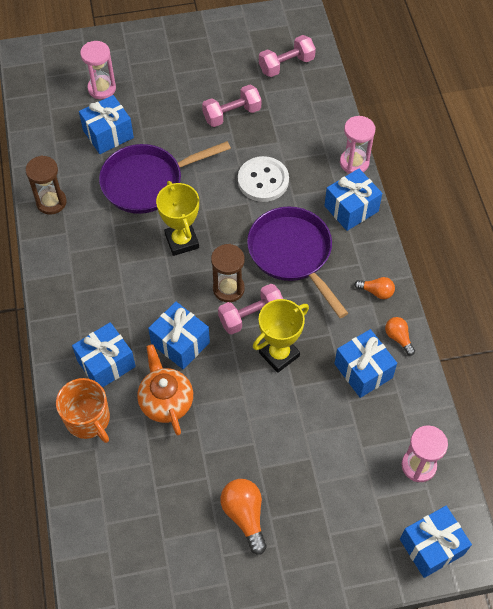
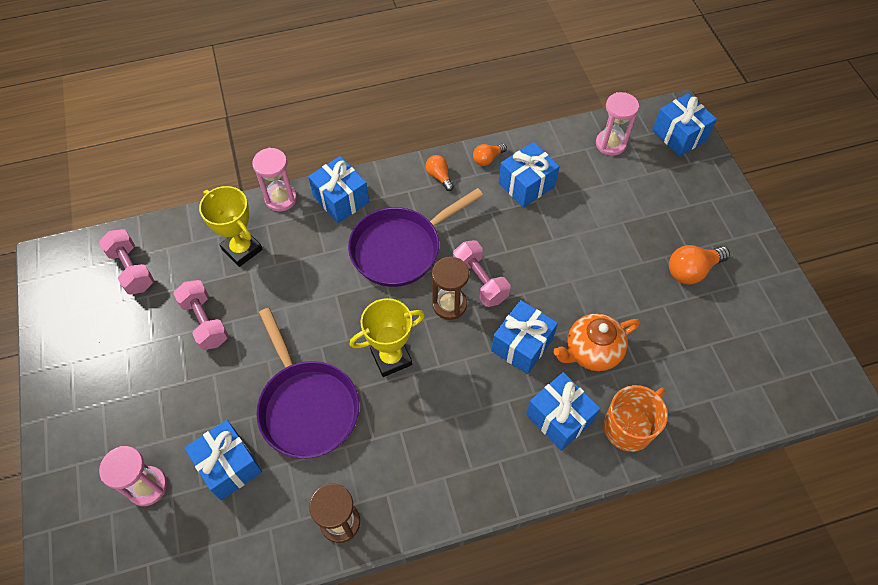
camera: 95 degrees left, 0 degrees up
(263, 180) = (304, 282): white button -> none
(279, 354) = (520, 253): yellow trophy -> yellow trophy (242, 249)
(376, 292) = (439, 176): orange light bulb -> orange light bulb turned 45 degrees counterclockwise

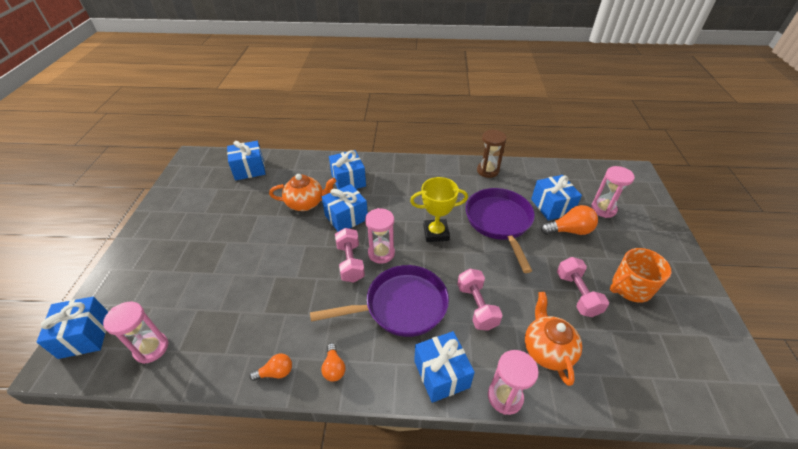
camera: 160 degrees left, 15 degrees down
(132, 269) = (658, 362): pink dumbbell -> pink dumbbell (476, 306)
(242, 249) = (547, 350): yellow trophy -> orange teapot
(449, 305) = (381, 253): brown hourglass -> pink hourglass
(526, 185) = (260, 330): blue gift -> blue gift (249, 169)
(629, 427) = (314, 168): orange mug -> orange mug (630, 288)
(692, 270) = (201, 227): orange light bulb -> orange light bulb (569, 230)

